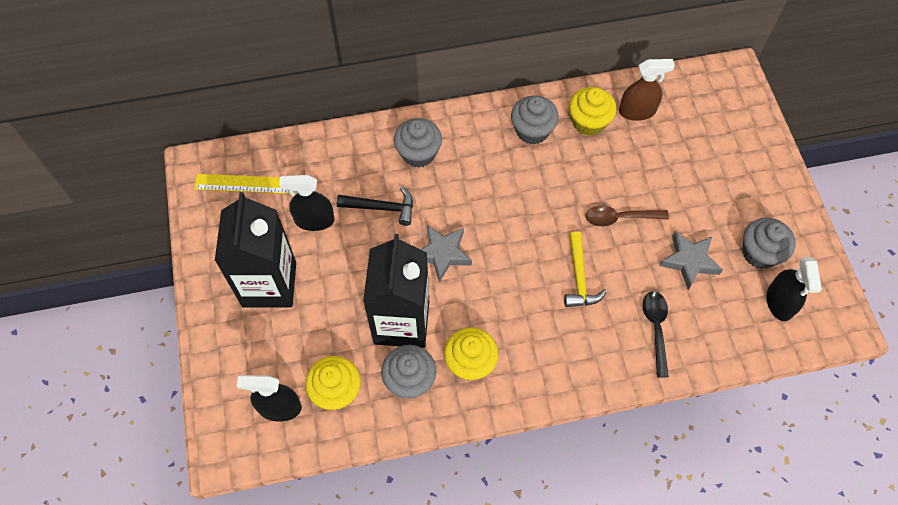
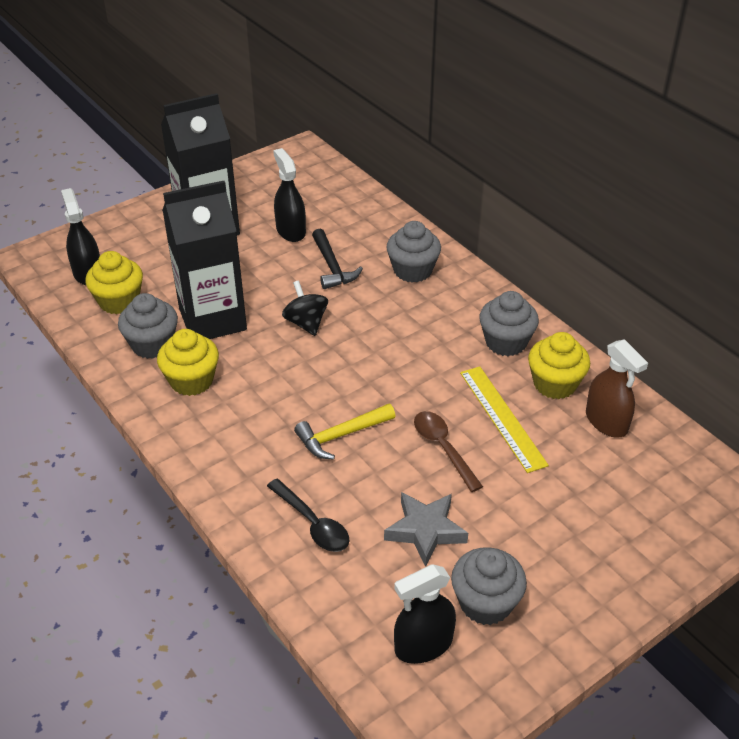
camera: 65 degrees right, 20 degrees down
(251, 184) = (304, 184): yellow ruler -> yellow ruler (502, 417)
(442, 254) = (306, 323): grey star -> black spinning top
(656, 329) = (312, 523): black spoon -> black spoon turned 75 degrees clockwise

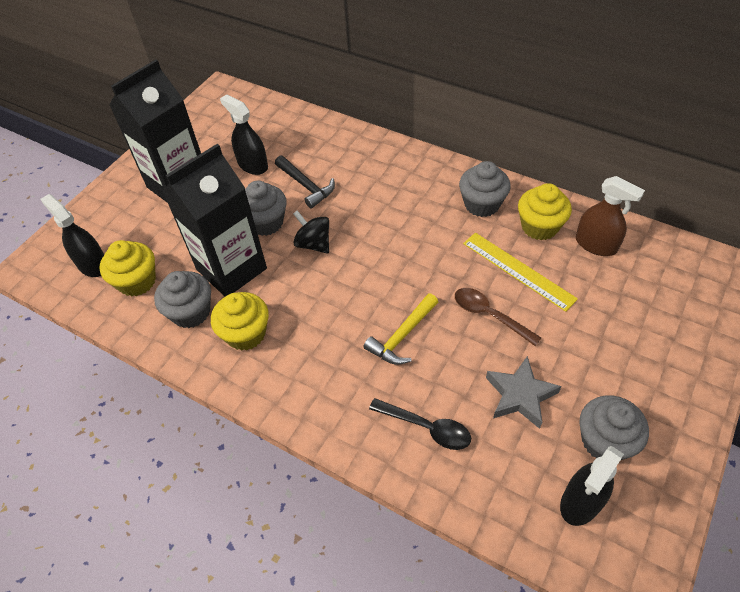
camera: 20 degrees left, 10 degrees up
(412, 270) = (373, 167): grey cupcake -> grey cupcake (266, 222)

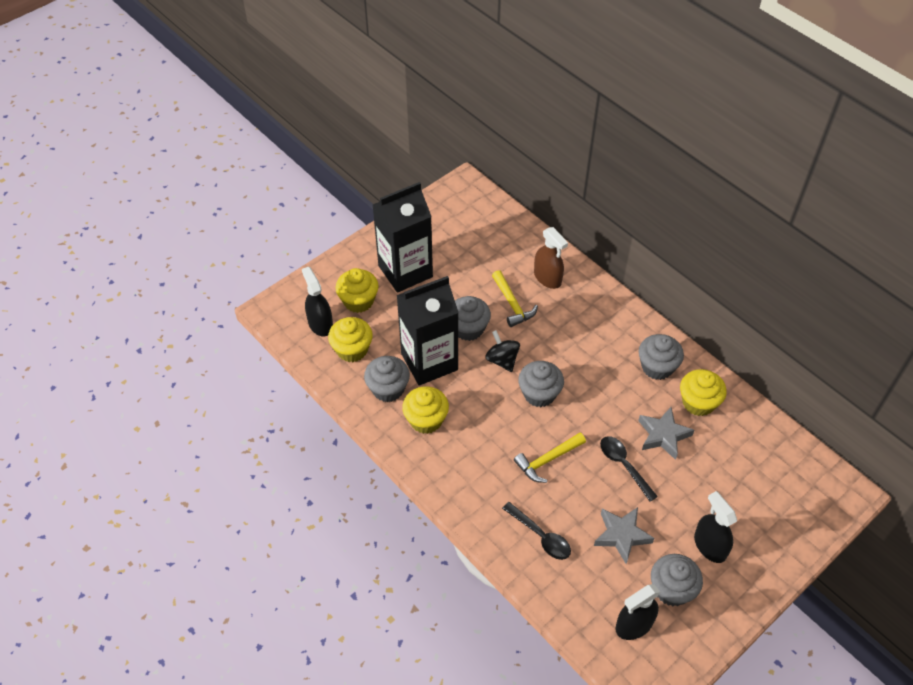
camera: 15 degrees right, 0 degrees up
(133, 228) = (358, 301): none -> yellow cupcake
(252, 165) = (472, 270): black spray bottle -> black spray bottle (709, 546)
(306, 186) = (512, 304): black hammer -> yellow hammer
(367, 267) = (539, 394): none -> grey cupcake
(490, 315) = (624, 465): brown spoon -> black spoon
(518, 270) = (663, 435): yellow ruler -> grey star
(596, 244) = (739, 433): brown spray bottle -> brown spray bottle (547, 278)

